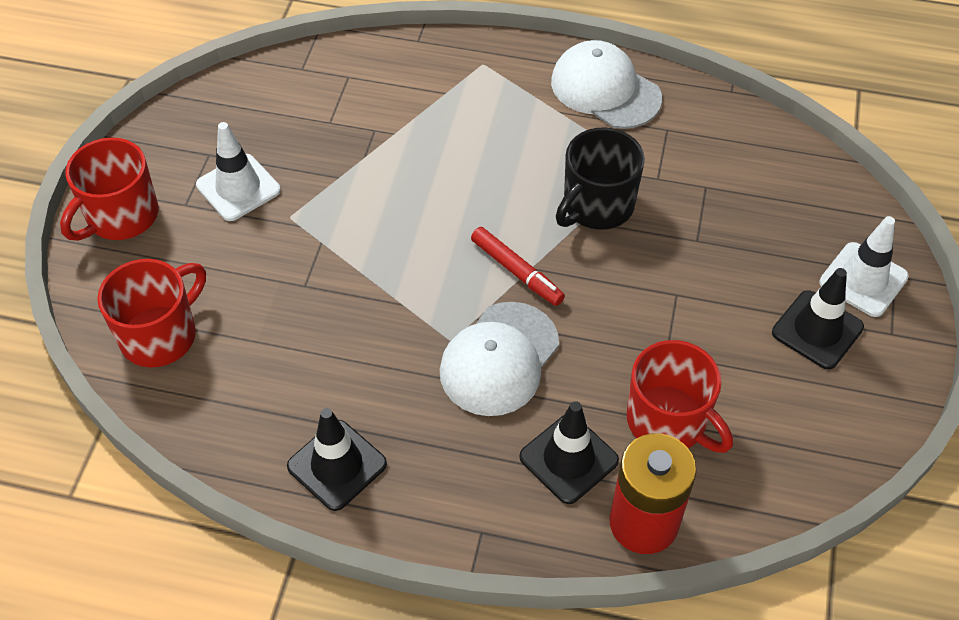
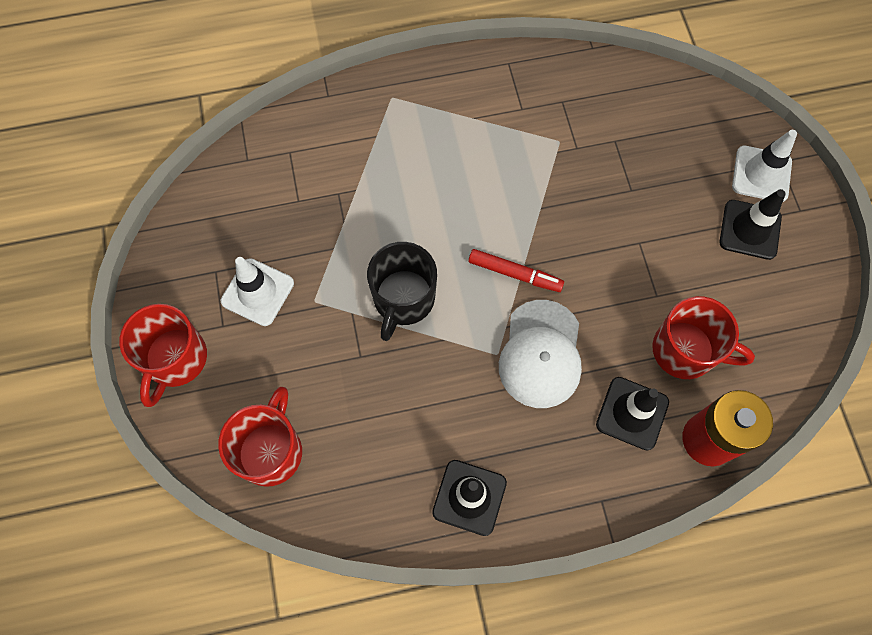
camera: 25 degrees left, 15 degrees up
(597, 206) = (544, 191): black mug -> black mug (403, 299)
(605, 90) = (498, 84): white cap -> none

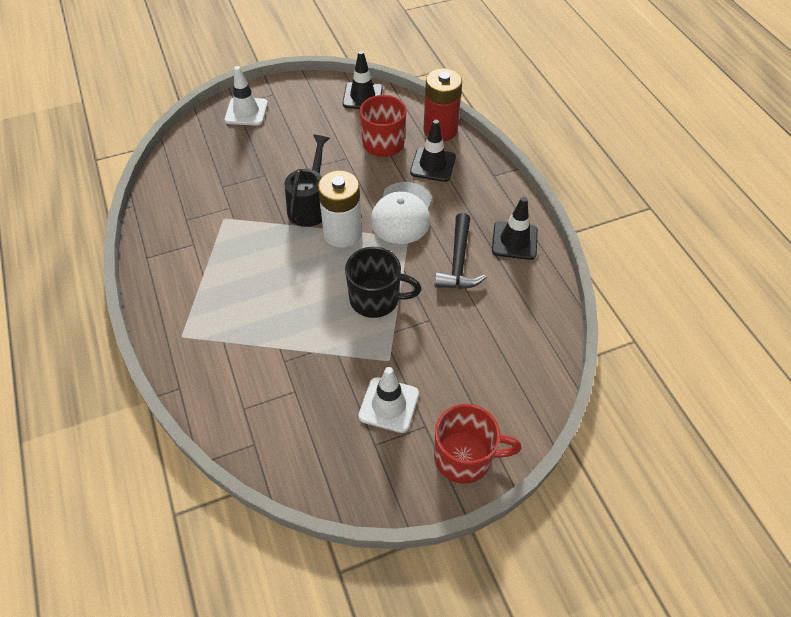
camera: 100 degrees left, 15 degrees down
(271, 451) = (520, 366): red mug -> none
(444, 411) = (458, 262): none -> black hammer
(515, 274) = (342, 233): red marker -> white battery
(541, 354) = (402, 213): white cap -> white cap turned 105 degrees clockwise
(569, 240) = (310, 205): none -> black watering can
(750, 230) = (290, 116): black traffic cone -> black traffic cone (362, 96)

